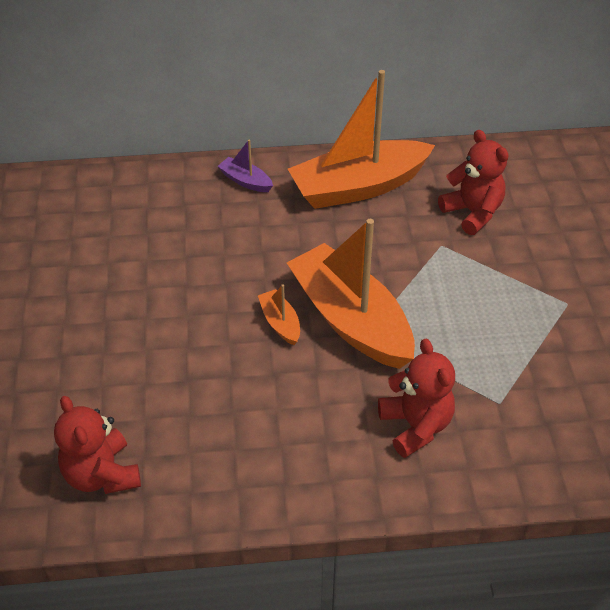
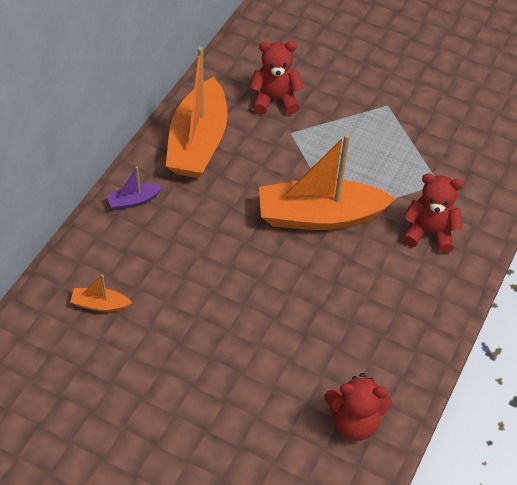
camera: 60 degrees left, 5 degrees up
(280, 323) = (293, 255): orange boat -> orange boat (100, 304)

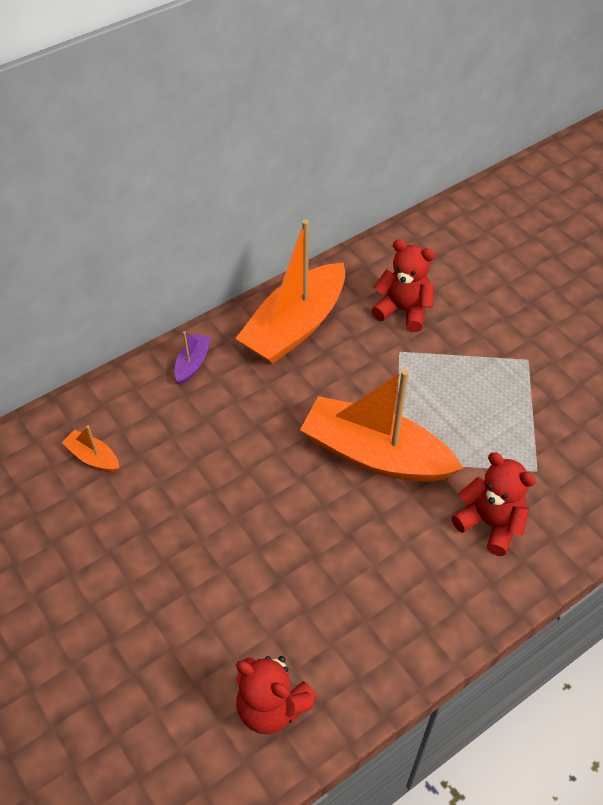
camera: 30 degrees right, 0 degrees up
(133, 201) = (192, 363): purple boat -> purple boat turned 105 degrees clockwise

